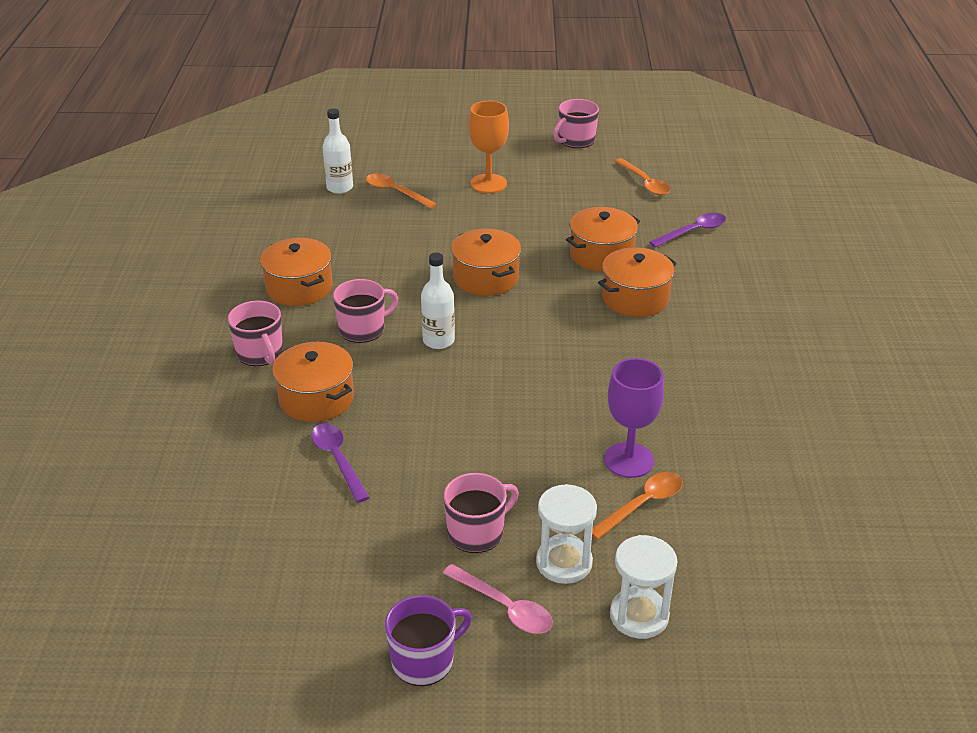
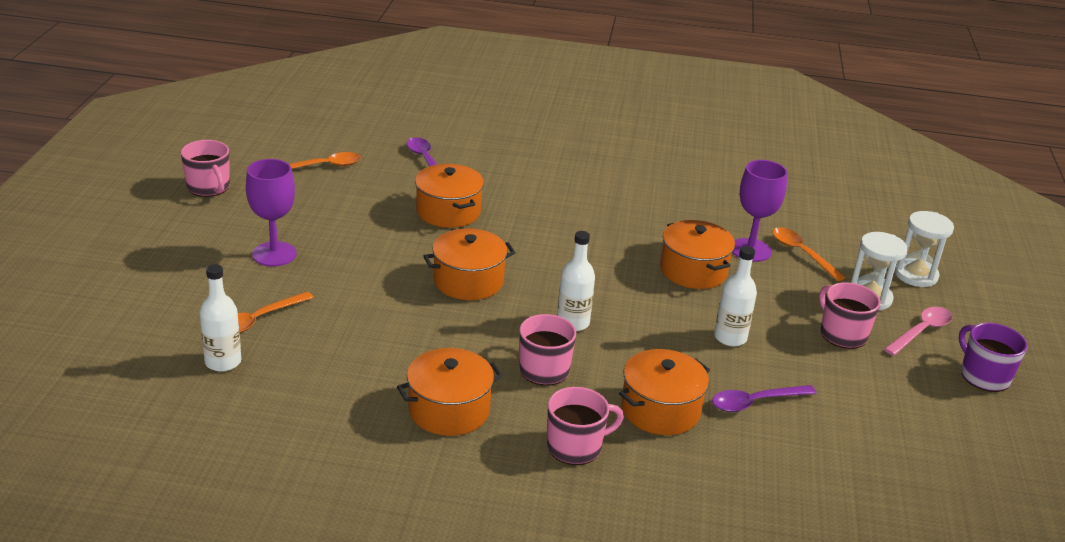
camera: 85 degrees left, 5 degrees down
(444, 443) = (730, 338): none -> white bottle
(488, 183) = (274, 254): orange goblet -> purple goblet
(635, 298) = (526, 207): orange pot -> orange pot (693, 271)

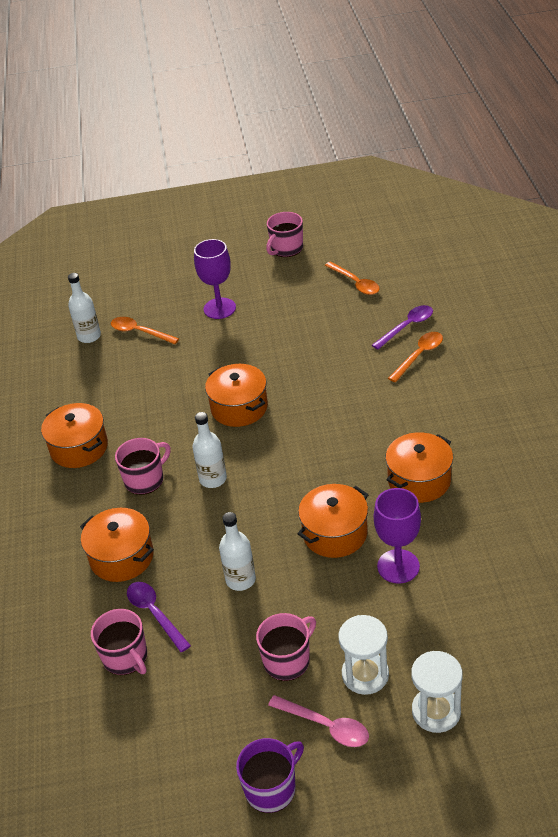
camera: 80 degrees right, 10 degrees up
(448, 212) = (333, 365): orange pot -> orange pot (419, 480)
(575, 447) = (62, 521): pink mug -> pink mug (126, 657)
(801, 253) = (418, 607): orange spoon -> orange spoon (419, 356)

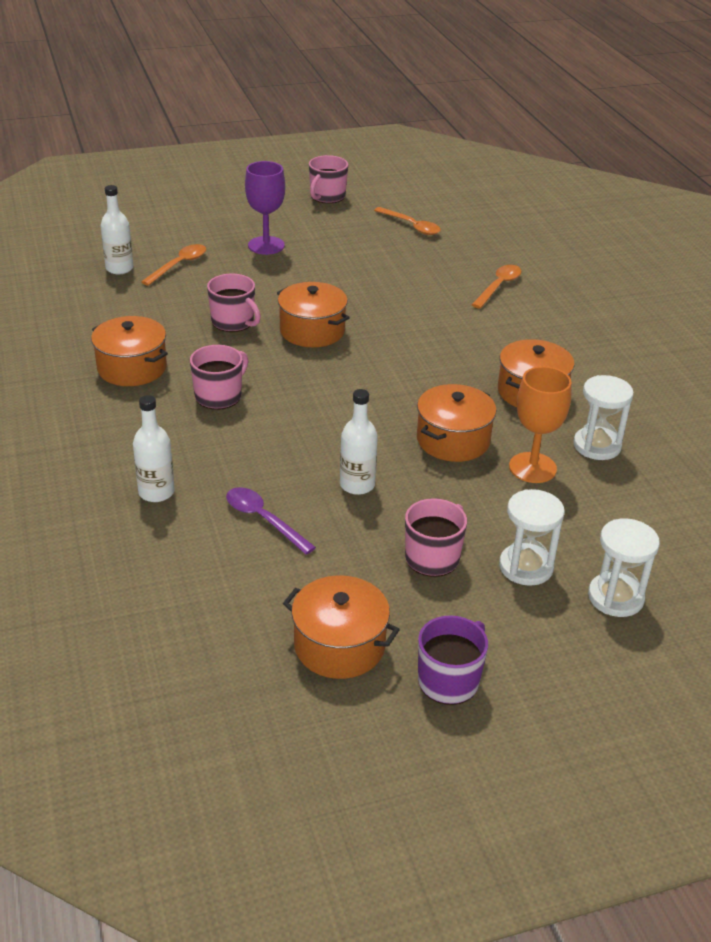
camera: 15 degrees left, 5 degrees down
(122, 557) = (209, 467): orange pot -> orange pot (339, 645)
(126, 657) = (239, 562): pink mug -> pink mug (233, 322)
(140, 332) = (179, 265): orange spoon -> orange spoon turned 105 degrees clockwise
(213, 479) = (299, 394): white bottle -> white bottle (156, 492)
(325, 726) = (495, 617): pink spoon -> none
(398, 566) = (532, 468): purple goblet -> orange goblet
(407, 327) = (478, 263): purple spoon -> none
(463, 543) = (597, 446): none -> white hourglass

